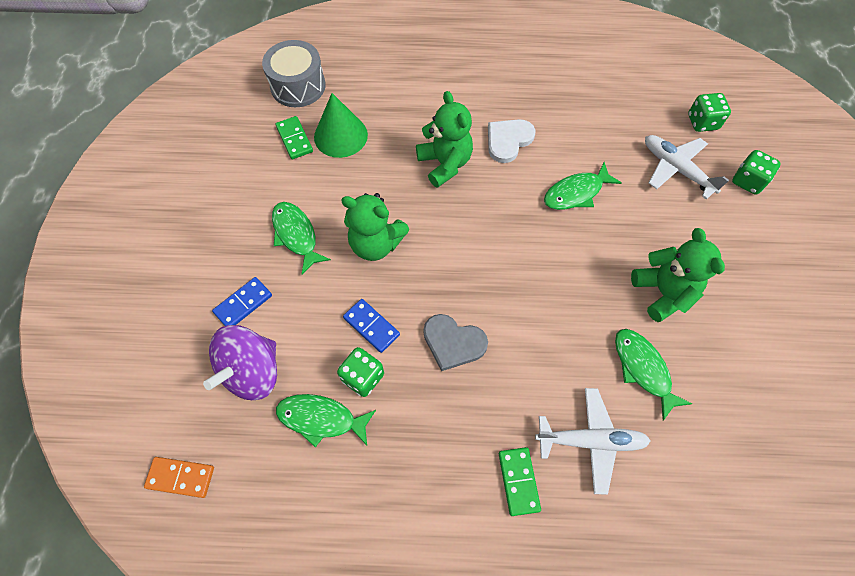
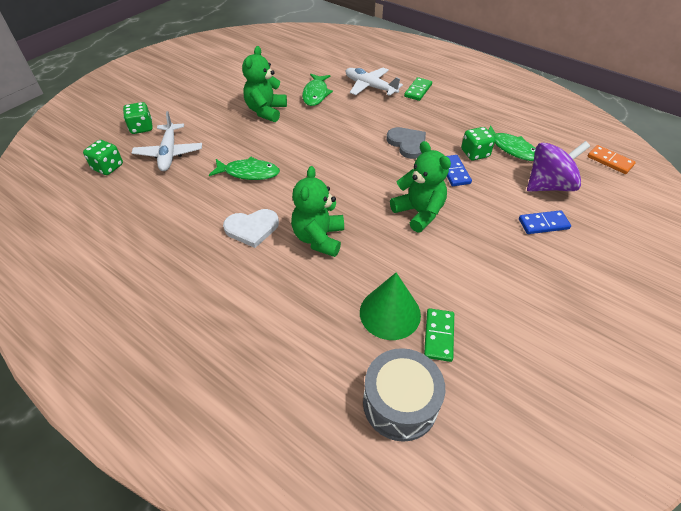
camera: 145 degrees left, 15 degrees down
(296, 235) = (480, 249): green fish -> none

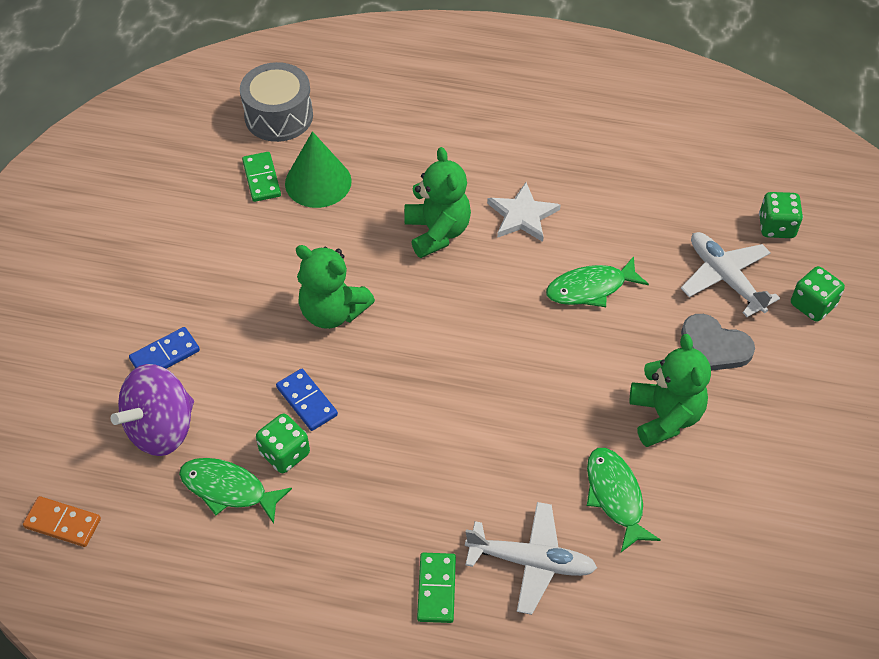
camera: 155 degrees right, 5 degrees up
(252, 228) = (522, 215): white heart -> white star
(407, 144) = (398, 433): grey heart -> grey heart (714, 346)

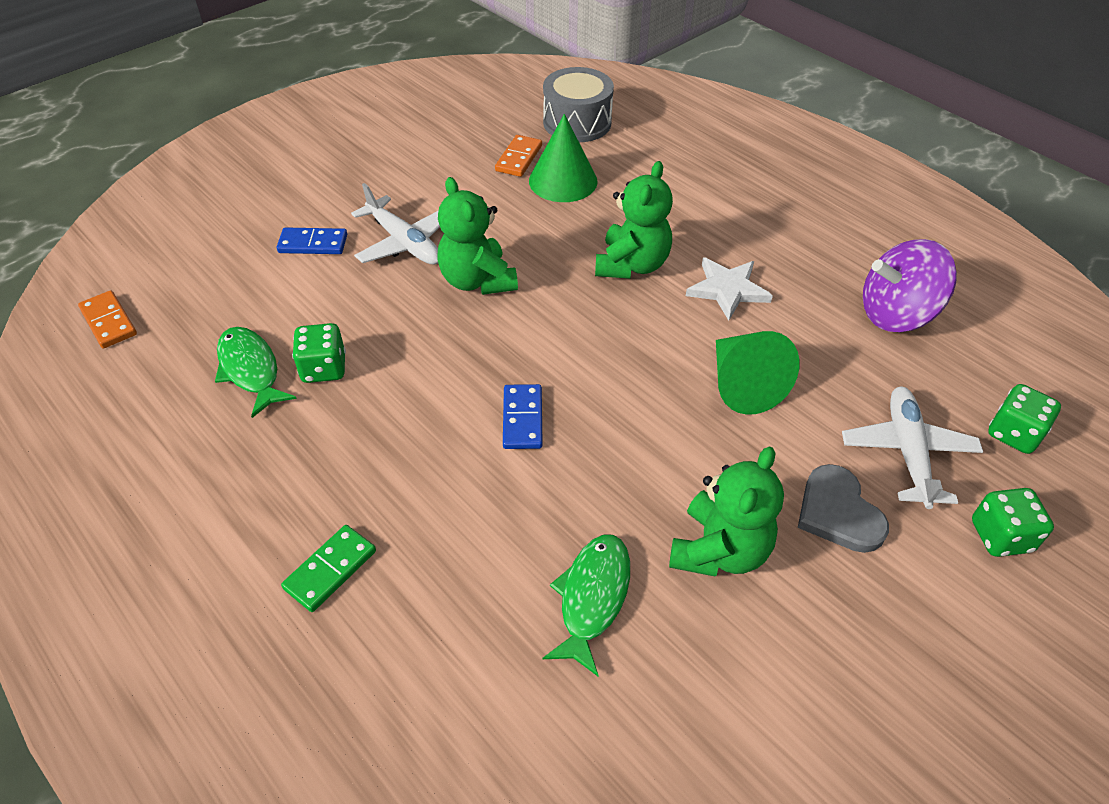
camera: 35 degrees right, 5 degrees down
(161, 428) = (252, 295): purple spinning top -> purple spinning top (896, 314)
(262, 179) = (519, 158): green domino -> orange domino
(306, 401) = (384, 338): blue domino -> blue domino (522, 419)
(531, 561) = (444, 605): white plane -> white plane (404, 242)
(590, 288) = (742, 385): green fish -> green cone

